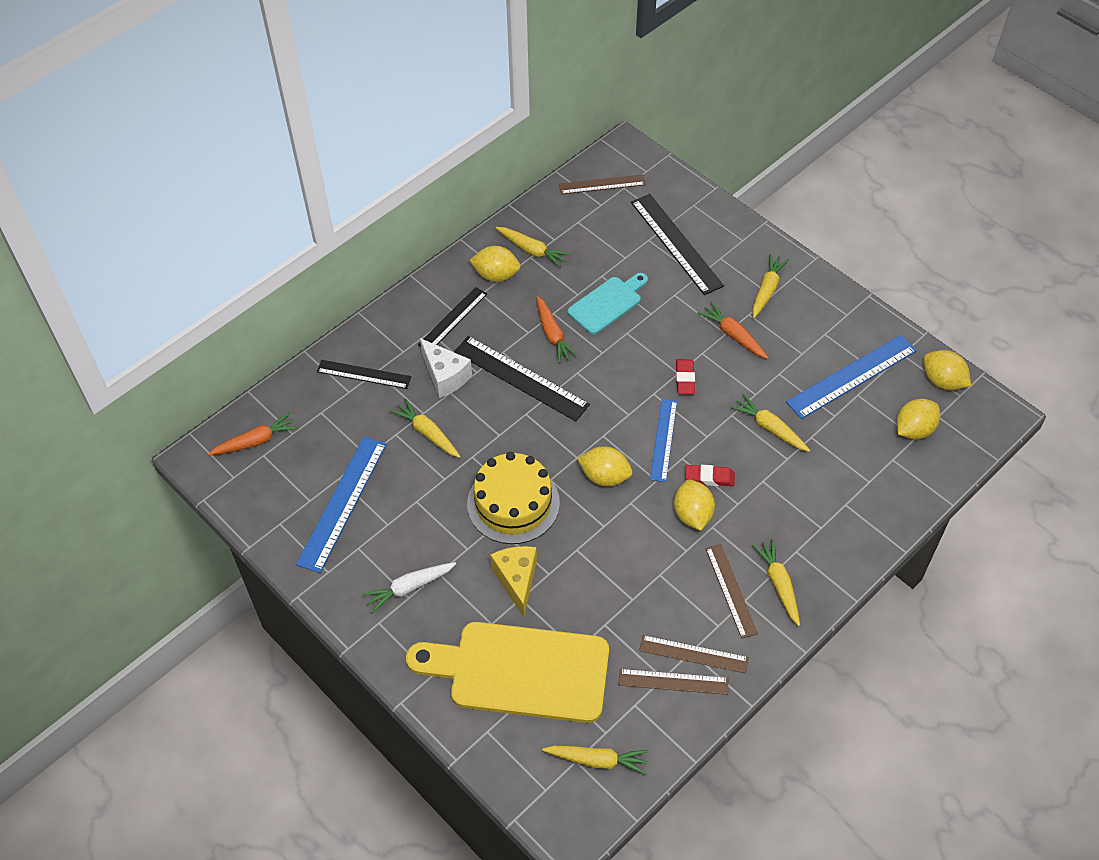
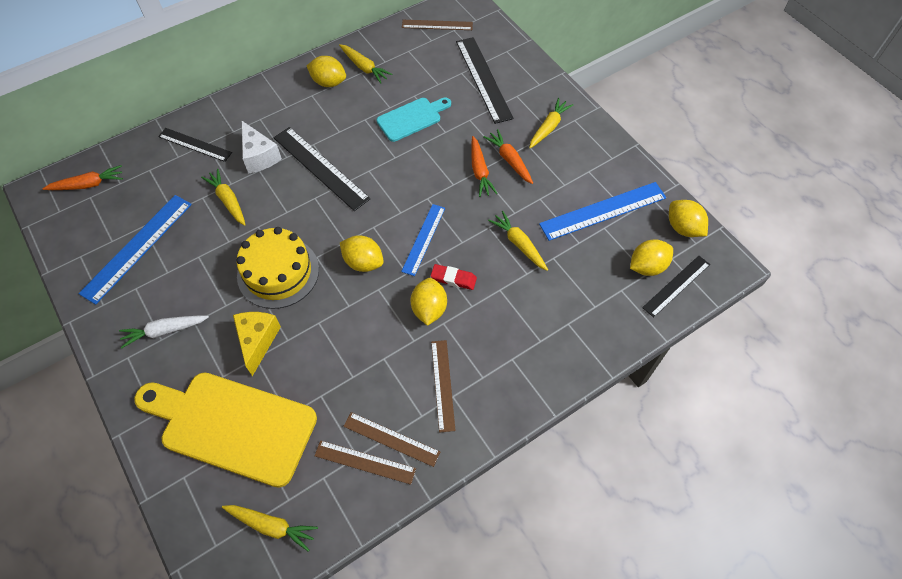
camera: 10 degrees right, 5 degrees up
(453, 319) = (282, 112): black ruler -> black ruler (676, 286)
(553, 335) = (359, 136): orange carrot -> orange carrot (480, 171)
(685, 379) = (457, 190): red eraser -> none
(778, 584) = (487, 387): yellow carrot -> none

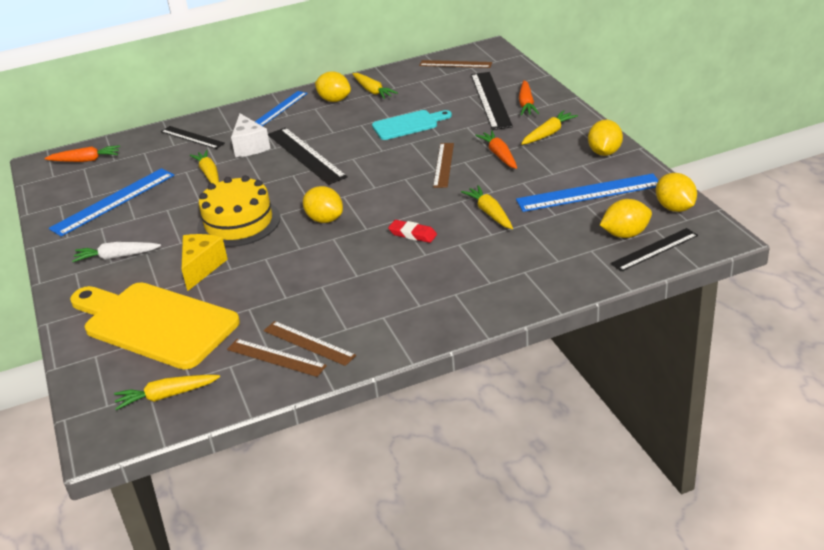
camera: 15 degrees right, 25 degrees down
(272, 526) = (166, 396): yellow carrot -> yellow carrot turned 135 degrees clockwise
(424, 239) = (391, 206): blue ruler -> blue ruler (280, 108)
(429, 309) = (380, 254): yellow lemon -> yellow lemon (604, 152)
(442, 385) = (375, 308): brown ruler -> brown ruler (443, 165)
(480, 171) = (465, 162): orange carrot -> orange carrot (526, 104)

